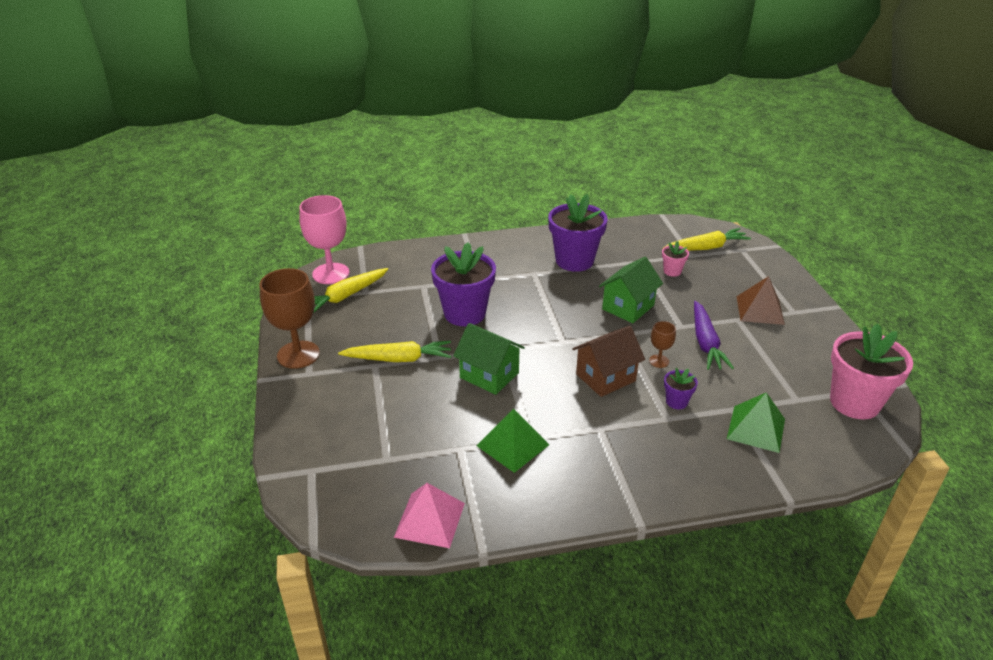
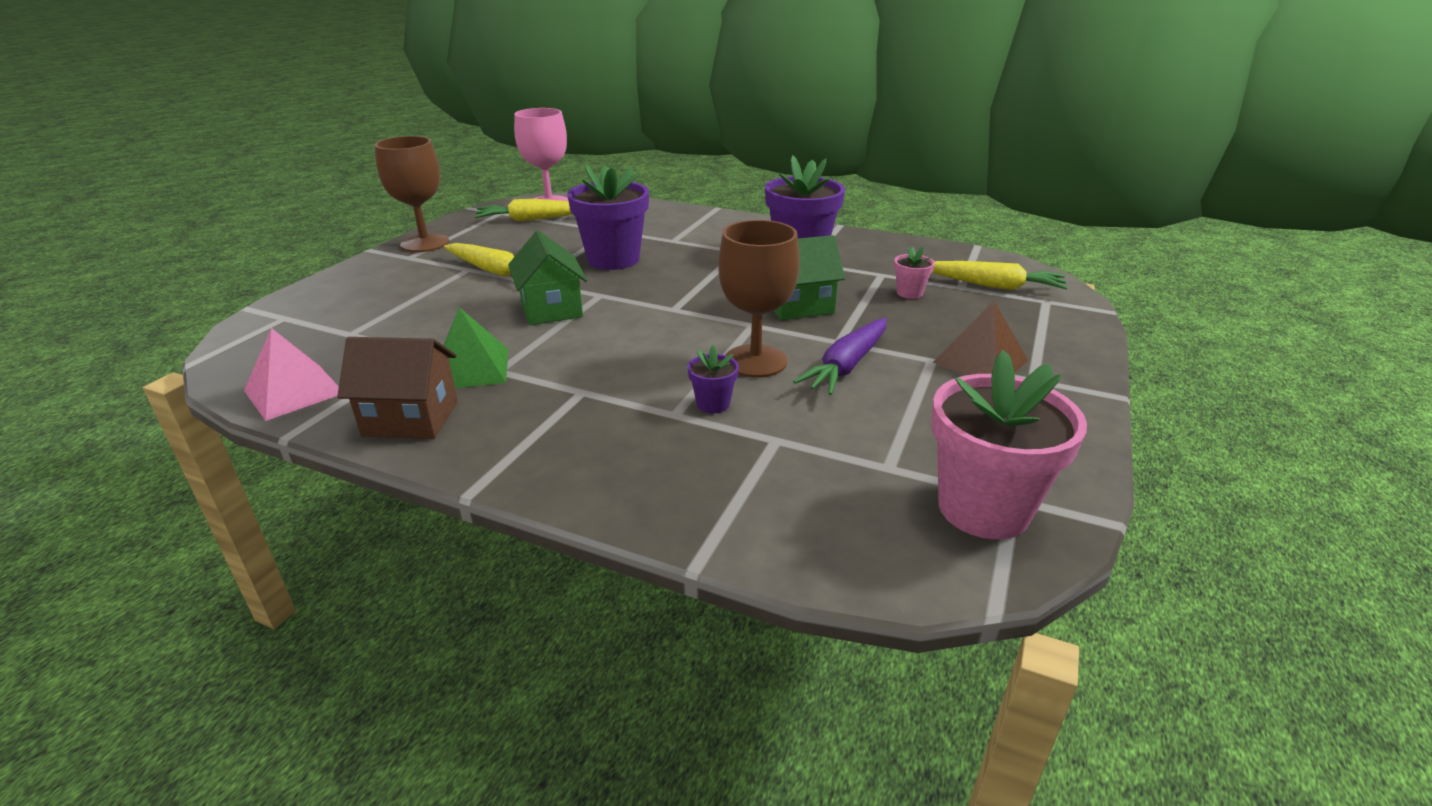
camera: 35 degrees right, 5 degrees down
(605, 377) = (666, 352): brown house -> brown house (411, 418)
(659, 361) = (755, 361): brown goblet -> brown goblet, size x2.11
(756, 428) = (775, 471): green pyramid -> none

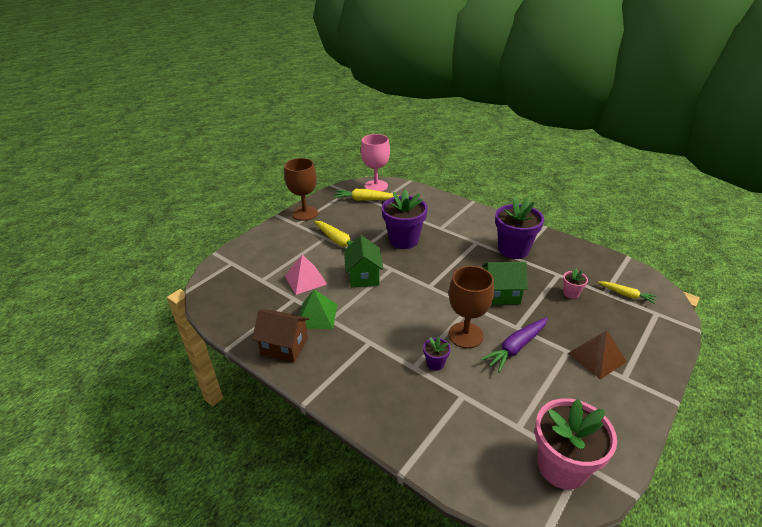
camera: 15 degrees right, 5 degrees up
(294, 391) = (233, 318): pink pyramid -> pink pyramid (305, 280)
(993, 286) = (626, 295): yellow carrot -> yellow carrot, size x0.65

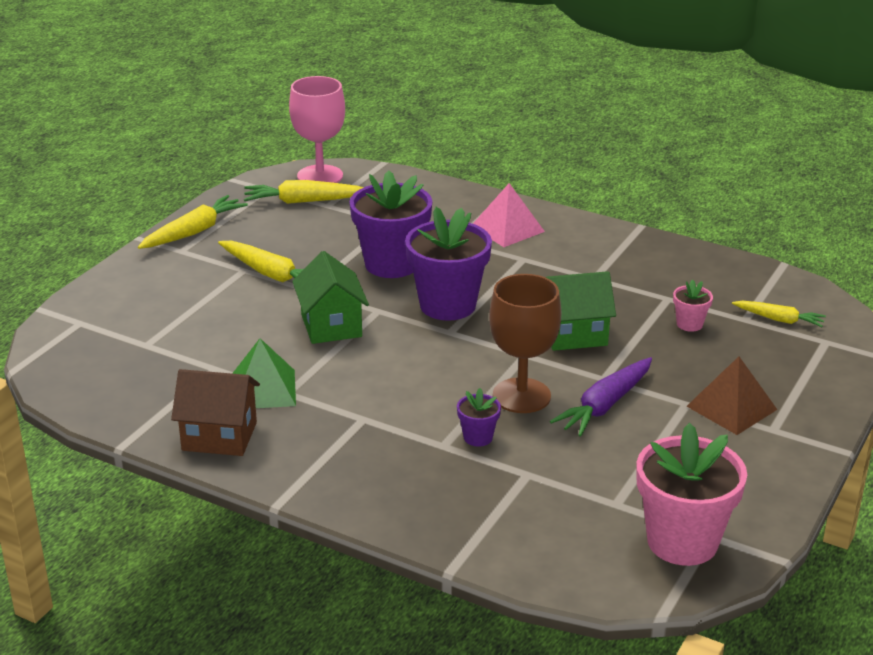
camera: 10 degrees left, 5 degrees down
(305, 213) = (194, 232): brown goblet -> yellow carrot
(305, 280) = (227, 338): pink pyramid -> pink pyramid (507, 229)
(513, 250) = (589, 266): purple flower pot -> purple flower pot (447, 305)

